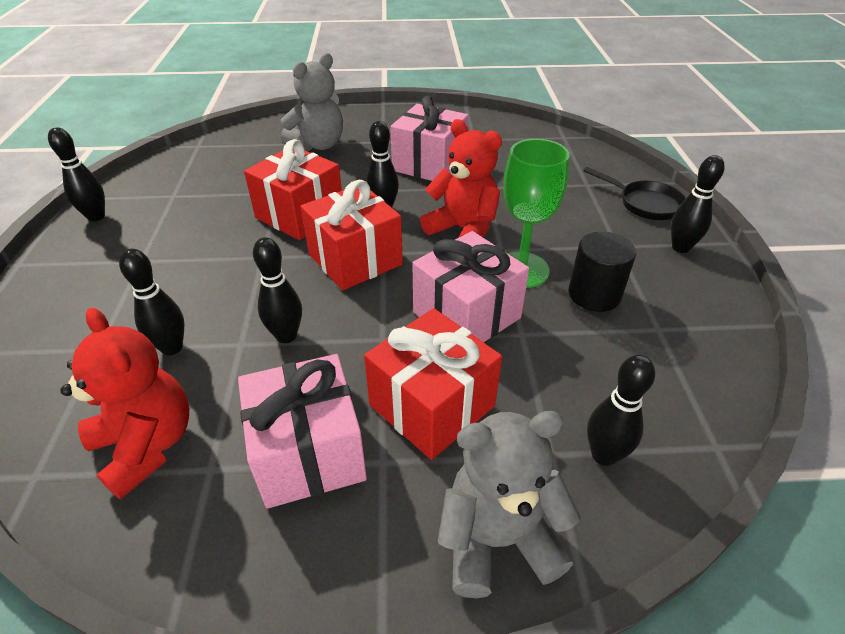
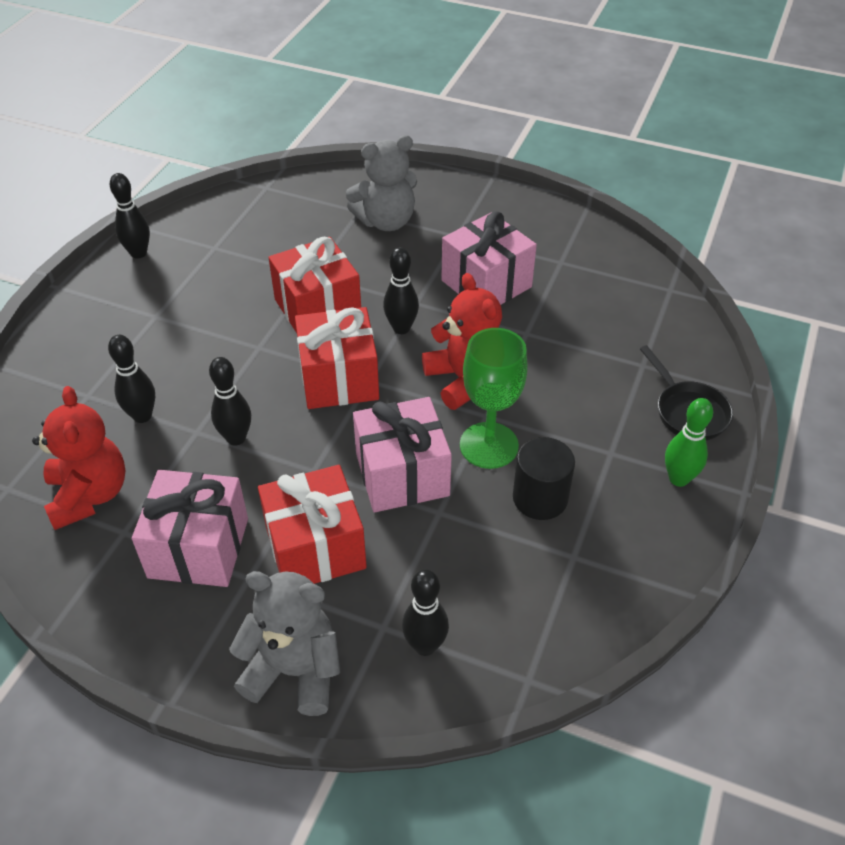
camera: 25 degrees right, 5 degrees up
(680, 248) = (678, 479): black bowling pin -> green bowling pin

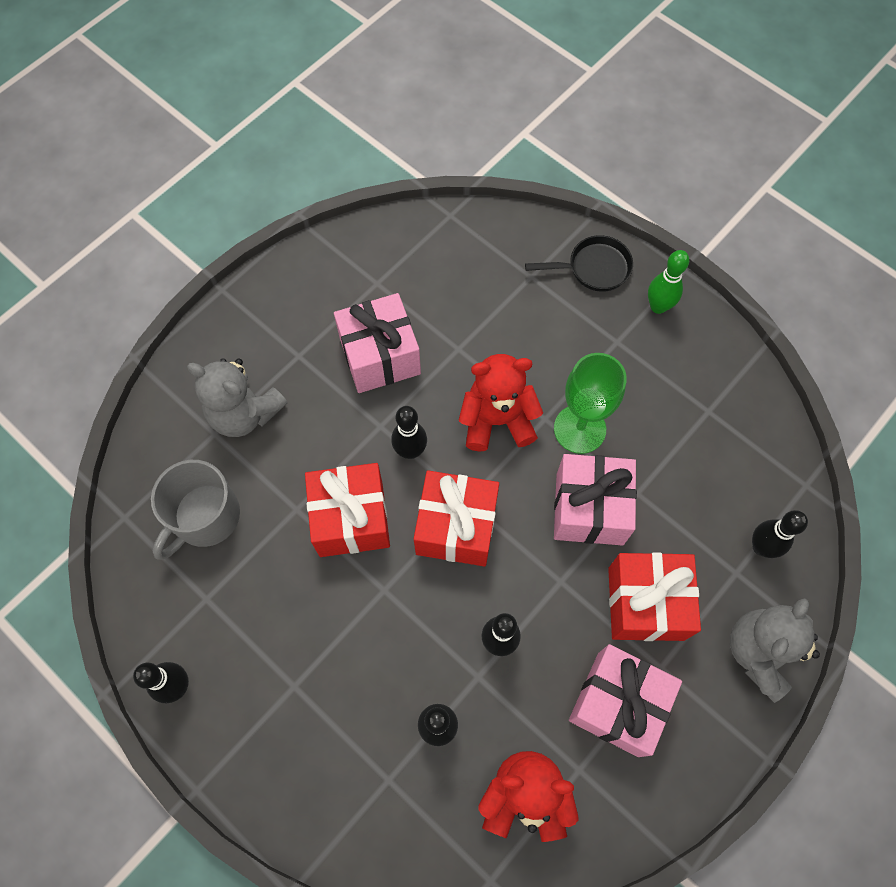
camera: 70 degrees left, 20 degrees up
(284, 227) = (205, 517): none -> grey mug
(386, 221) = (245, 413): grey teddy bear -> grey teddy bear turned 120 degrees clockwise
(540, 498) = (647, 412): black cylinder -> none

